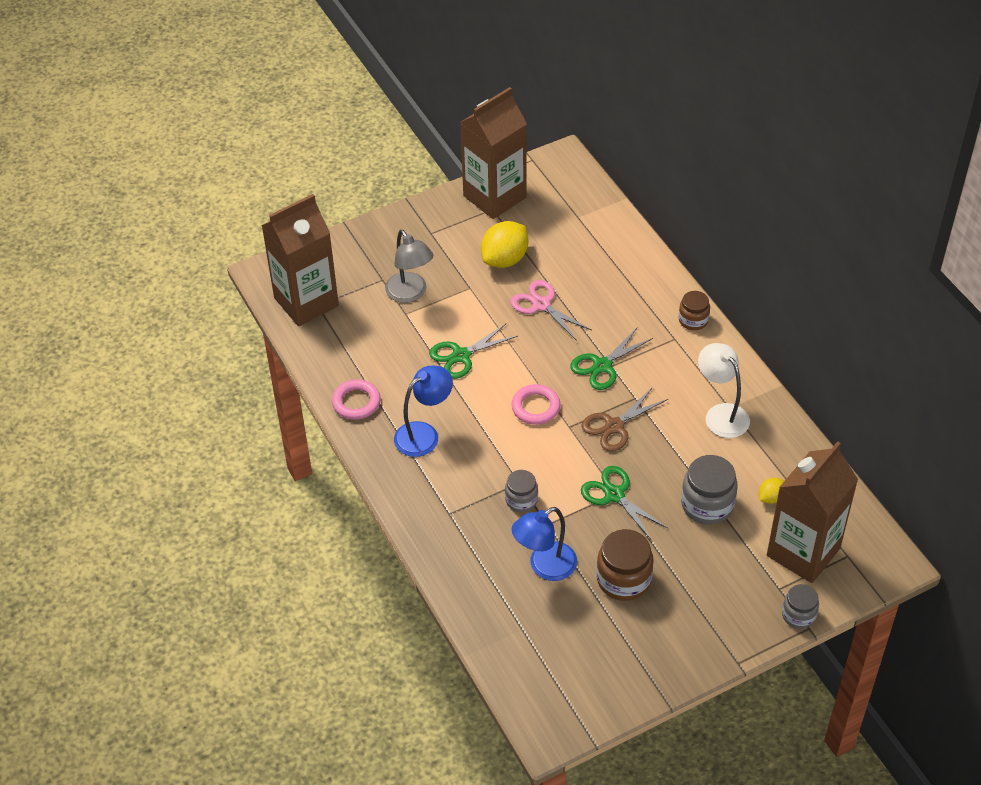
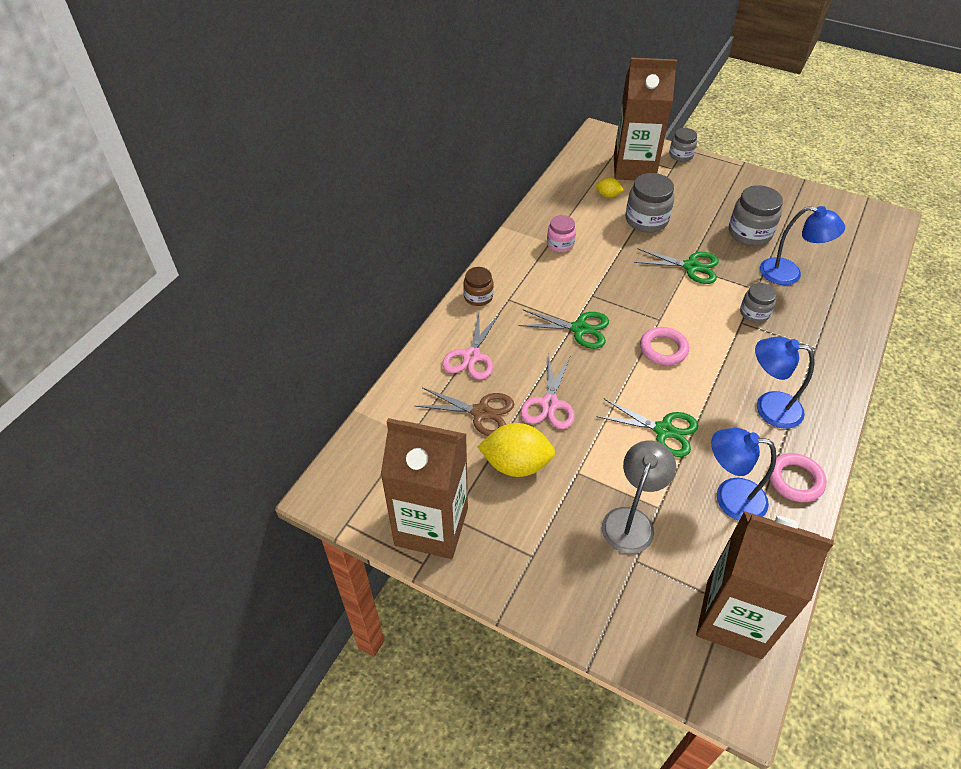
camera: 125 degrees left, 0 degrees up
(378, 356) = (729, 497): none -> blue lamp
(614, 426) = (631, 294): brown scissors -> brown scissors (481, 412)
(614, 495) = (691, 267): green scissors -> green scissors turned 90 degrees counterclockwise
(623, 579) = (749, 233): brown jar -> grey jar
(627, 284) = (471, 356): none -> pink scissors
(721, 414) = (560, 244): white lamp -> pink jar

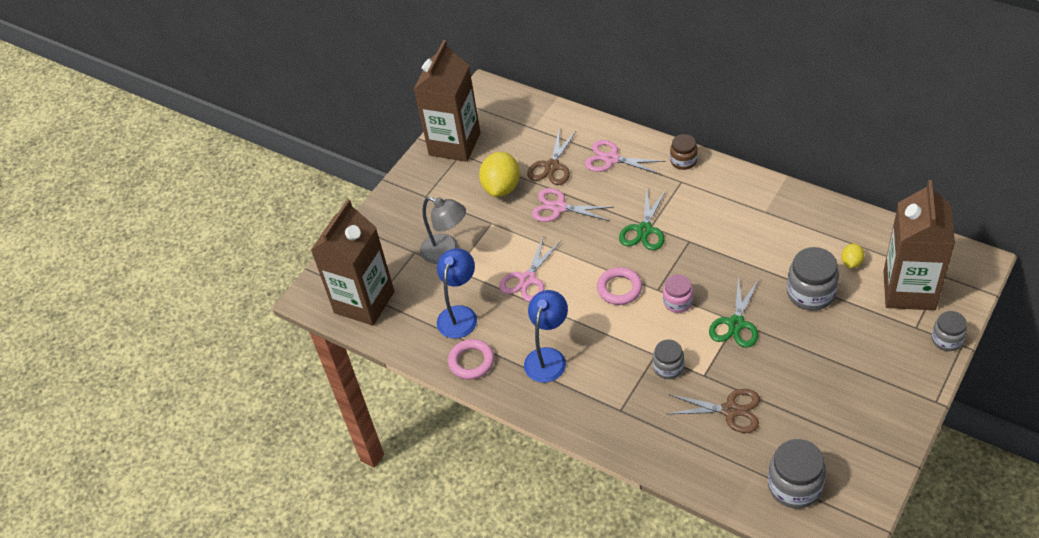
camera: 100 degrees right, 0 degrees up
(560, 244) = (763, 219): pink jar -> pink jar (677, 302)
(663, 430) = (527, 279): green scissors -> pink scissors
(749, 233) = (798, 386): grey jar -> grey jar (794, 486)
(789, 274) = (730, 410): blue lamp -> brown scissors

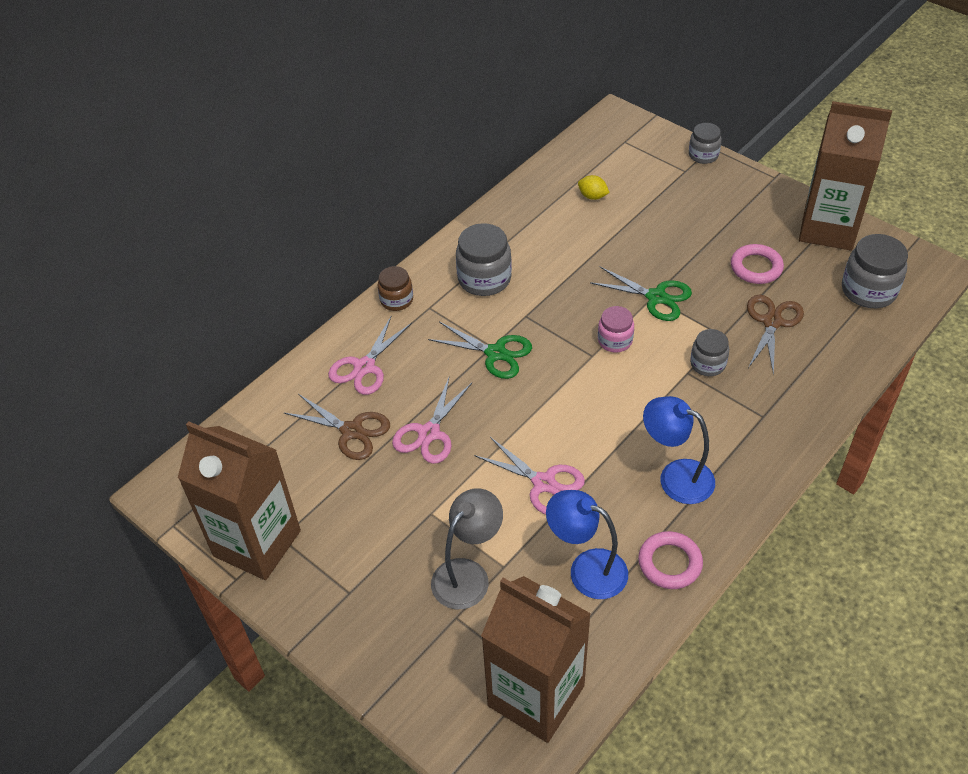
camera: 85 degrees left, 0 degrees up
(501, 187) = (368, 493): yellow lemon -> none
(619, 288) = (582, 390): pink ring -> pink ring (756, 267)
(810, 293) = (626, 233): grey jar -> grey jar (484, 279)
(909, 290) = (638, 165): brown carton -> brown carton (828, 229)

